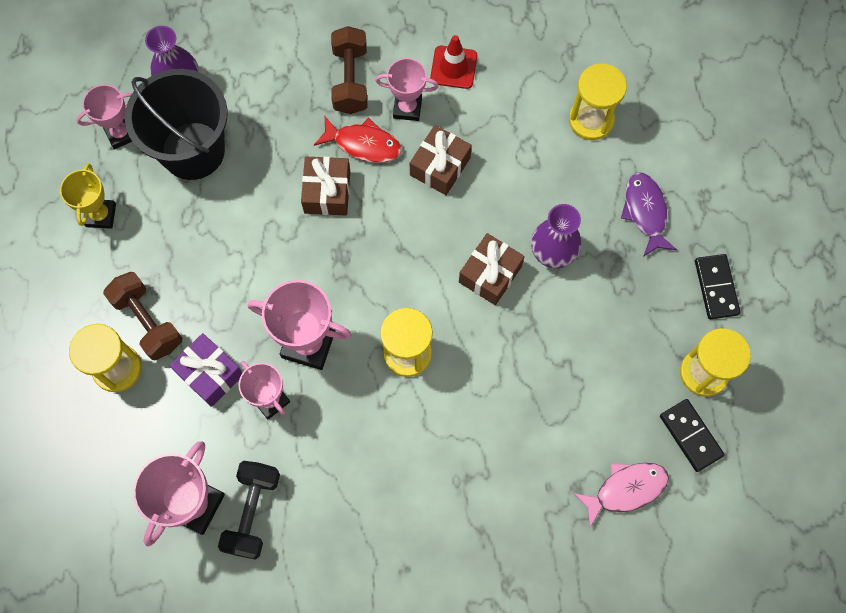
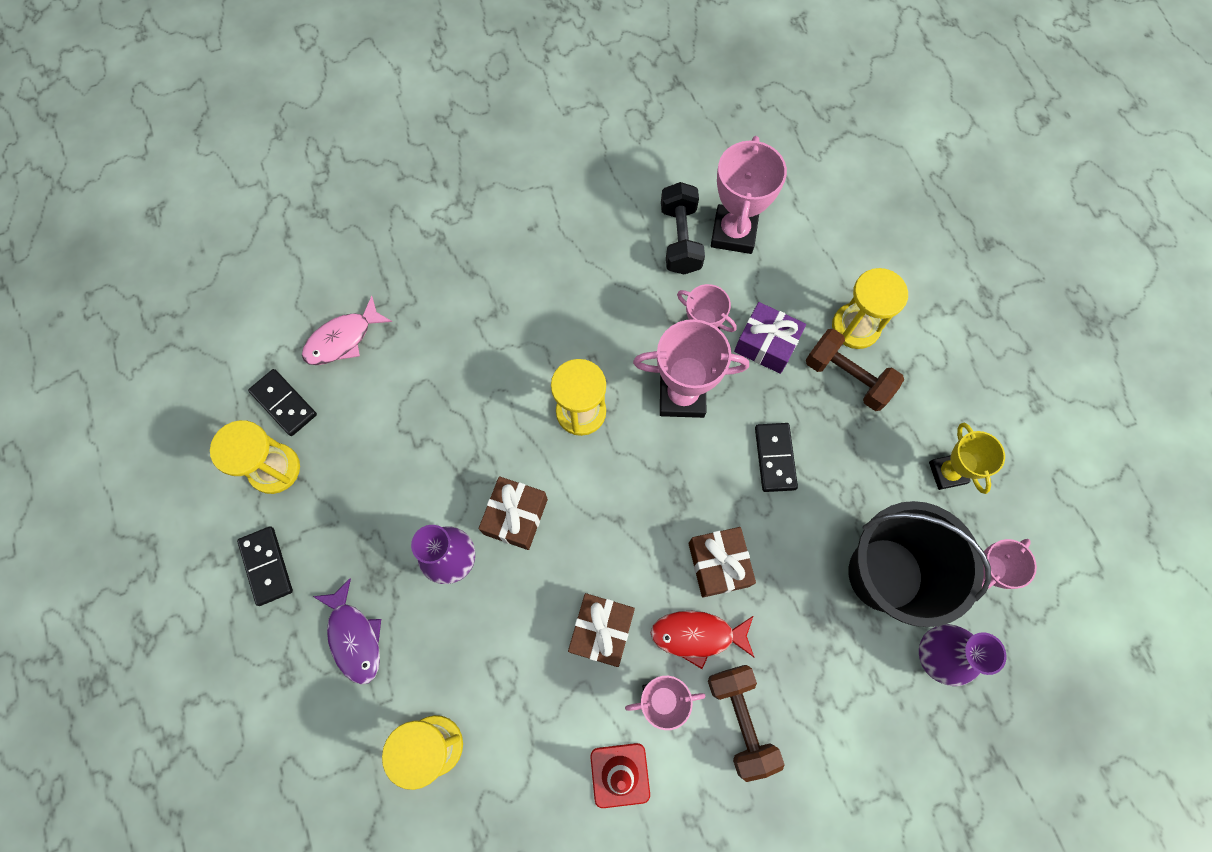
camera: 165 degrees right, 0 degrees up
(245, 266) = (775, 458): none -> black domino

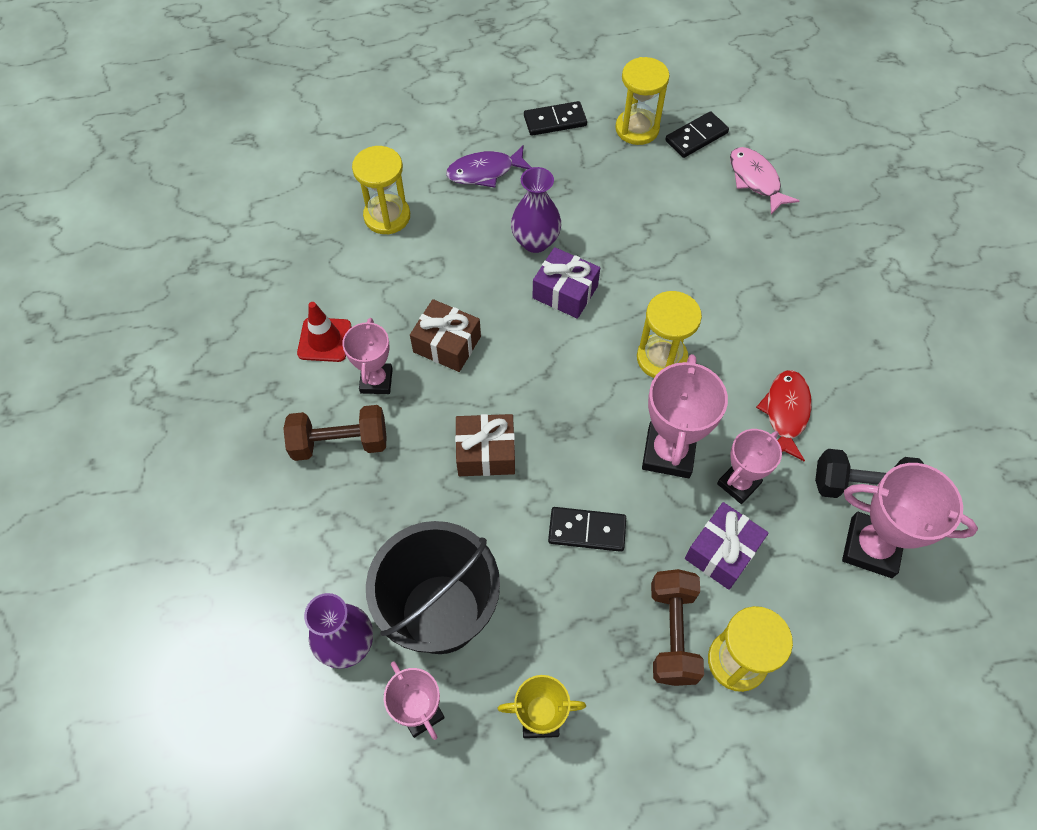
camera: 100 degrees right, 10 degrees down
(516, 516) = (565, 292): brown gift -> purple gift
(697, 635) = (423, 421): red fish -> red fish (785, 412)
(847, 377) = (672, 633): brown dumbbell -> brown dumbbell turned 45 degrees counterclockwise

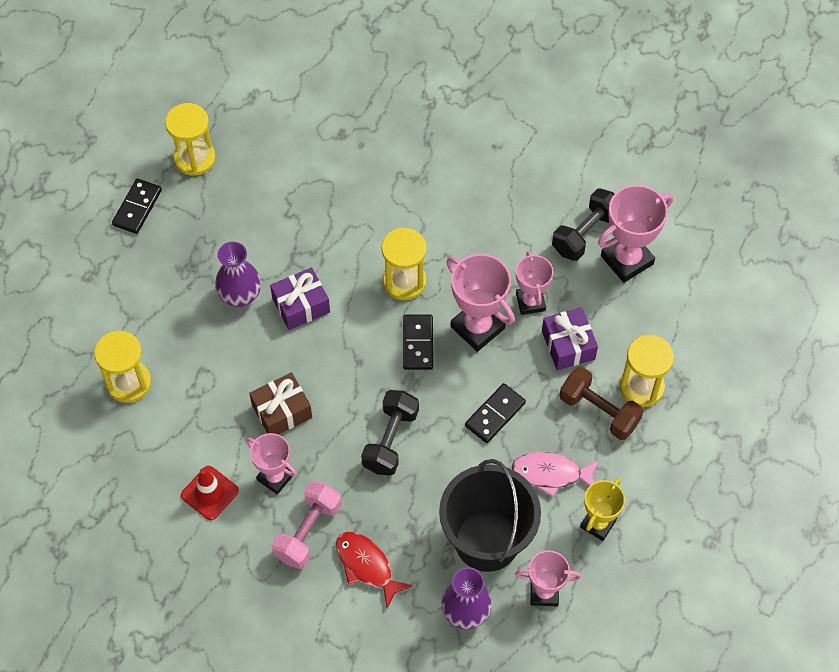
camera: 55 degrees left, 0 degrees up
(340, 443) = (308, 531): brown dumbbell -> pink dumbbell
(485, 172) = (145, 288): purple fish -> none
(486, 453) = (390, 440): brown gift -> black dumbbell
(696, 137) = (237, 125): black domino -> black domino (418, 343)
(755, 180) = (308, 117): pink fish -> pink fish (551, 474)
(785, 412) = (502, 238): red fish -> red fish (366, 566)

